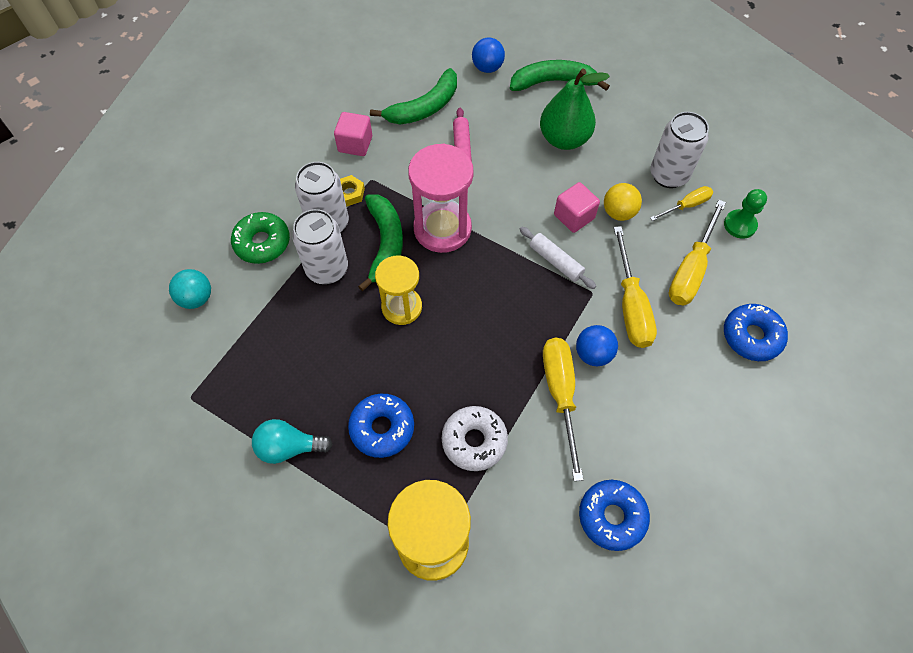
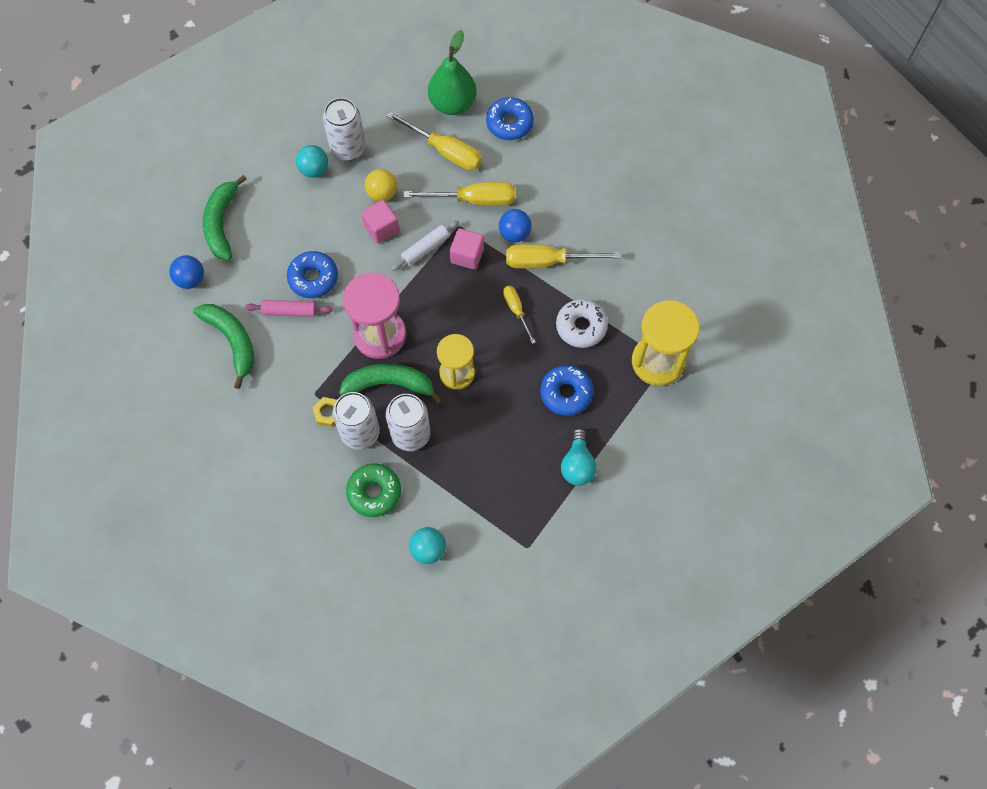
camera: 85 degrees left, 5 degrees up
(355, 144) = (268, 407): pink cube -> pink cube (467, 255)
(564, 139) = (293, 224): green pear -> green pear (452, 104)
(612, 516) = (643, 241): blue donut -> blue donut (313, 278)
(634, 148) = (314, 170): none -> turquoise ball
(686, 205) = (382, 142): yellow screwdriver -> yellow screwdriver (516, 311)
(740, 225) = (407, 108): green pawn -> none

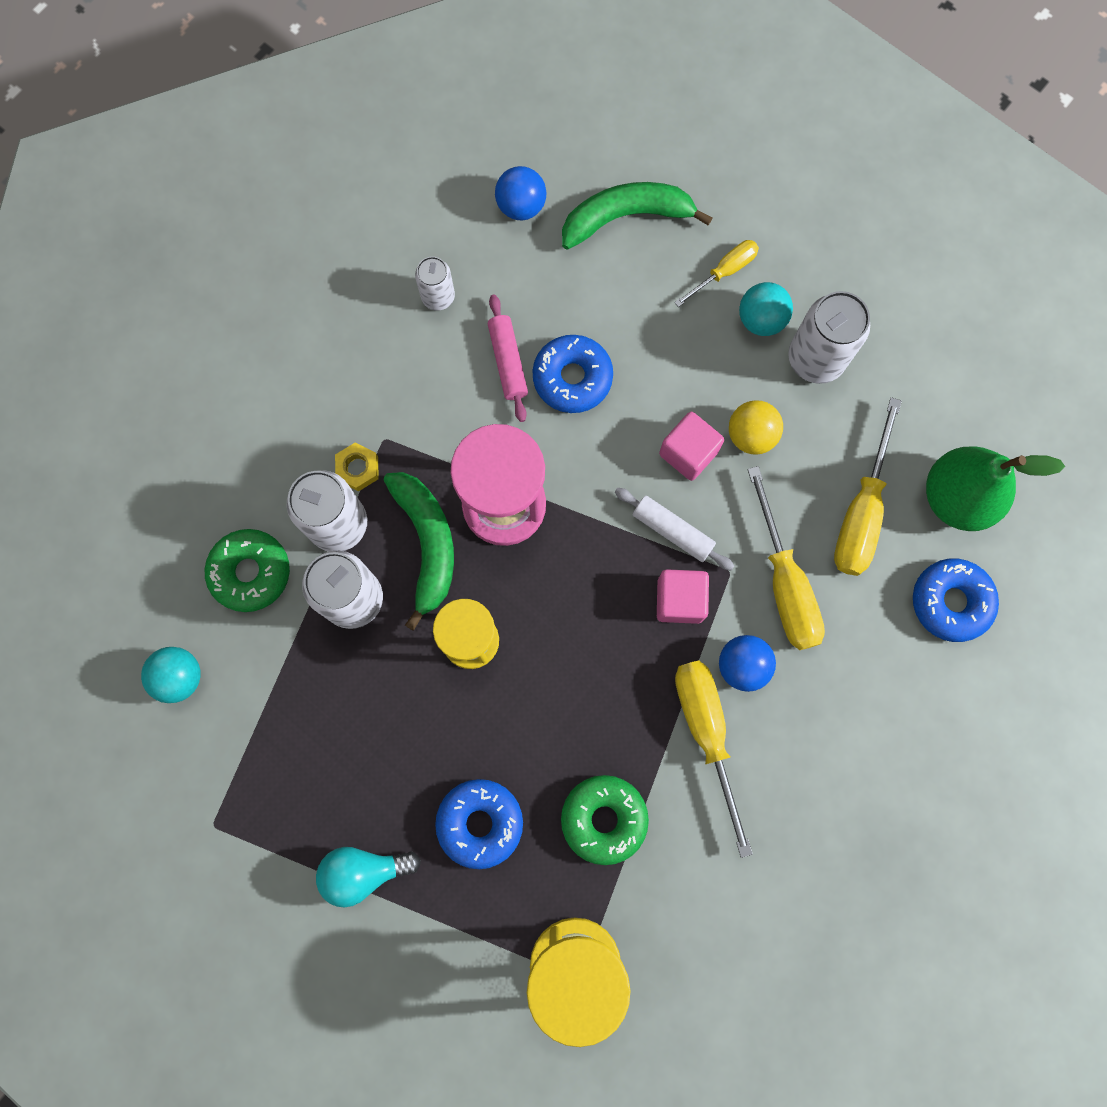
camera: 75 degrees right, 10 degrees up
(232, 341) = (438, 297): green banana -> white can
(516, 311) = (603, 705): yellow screwdriver -> yellow screwdriver (724, 272)
(581, 327) = (604, 819): white donut -> green donut

